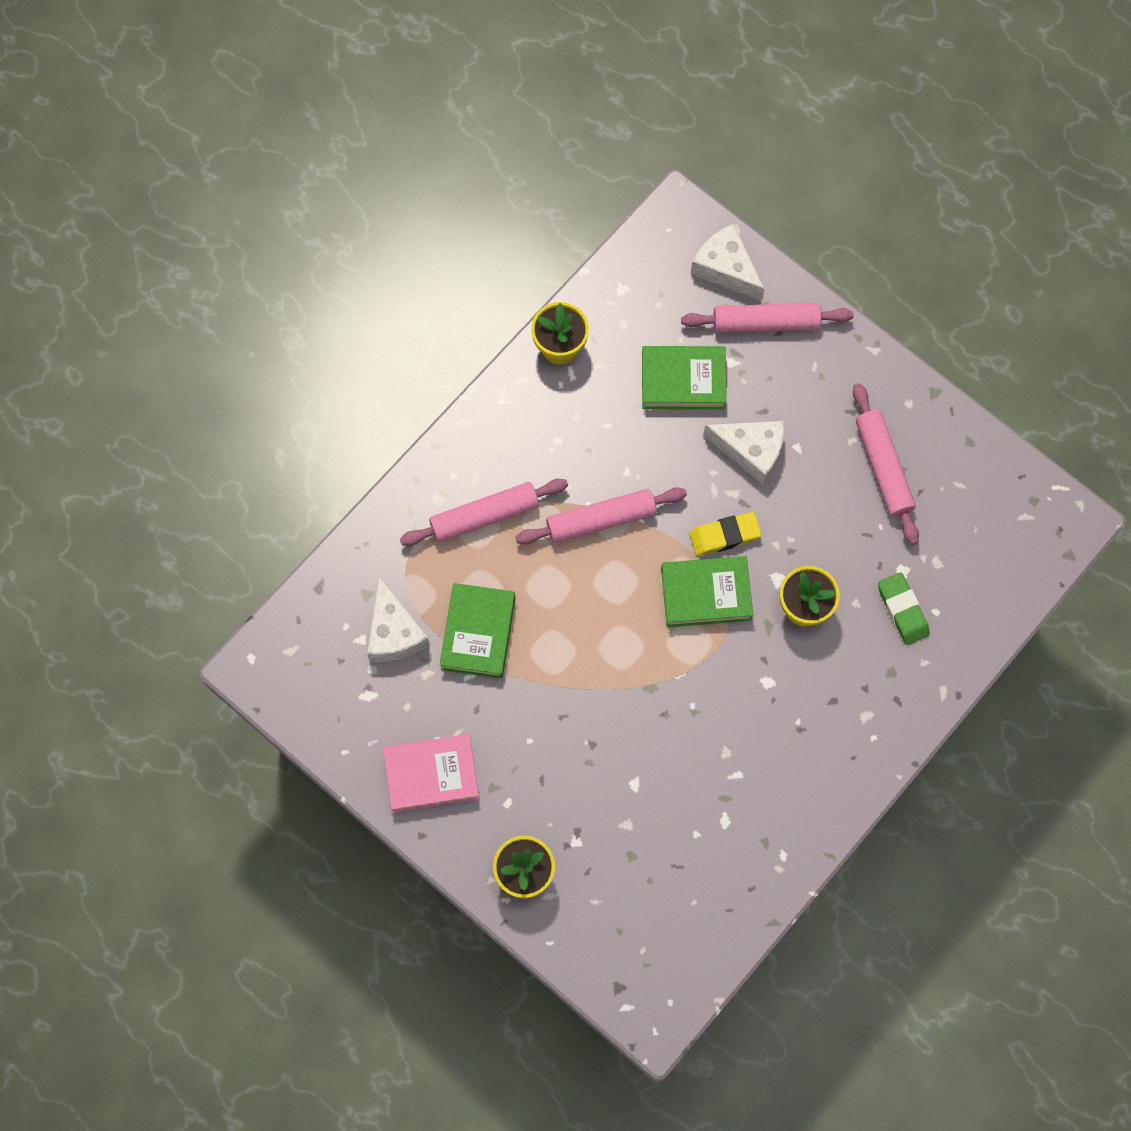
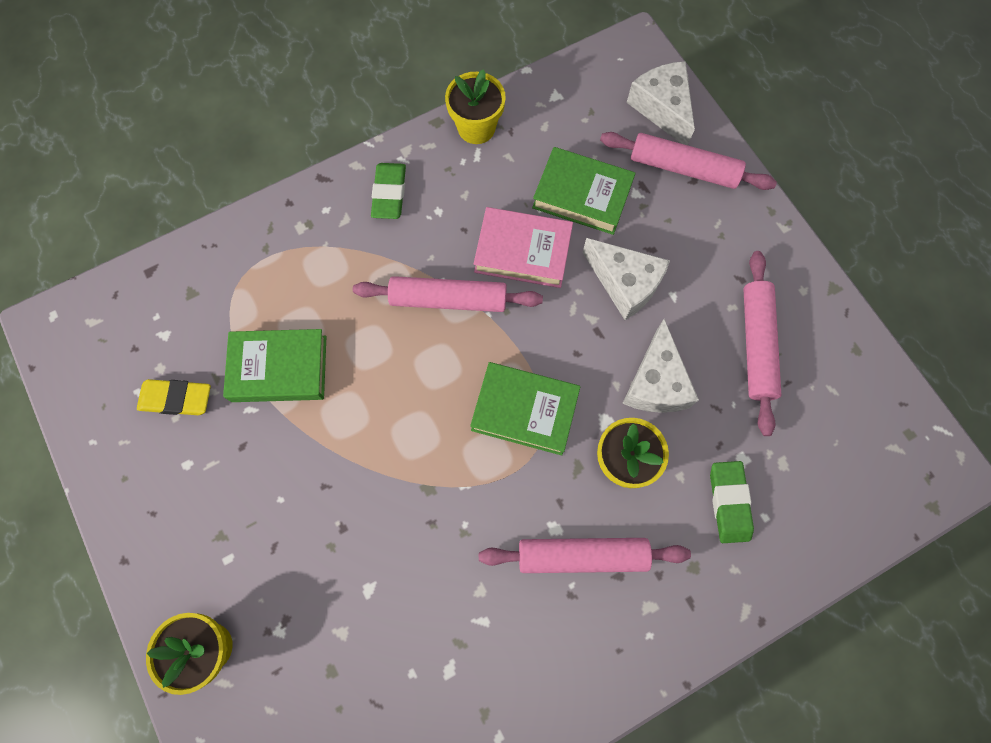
camera: 20 degrees right, 0 degrees up
(394, 632) = (198, 339): white cheese -> white cheese (656, 382)
(431, 775) = (165, 498): pink book -> pink book (523, 251)
(478, 633) = (279, 369): green book -> green book turned 60 degrees clockwise
(484, 516) = (337, 258): pink rolling pin -> pink rolling pin (582, 556)
(506, 439) = (389, 194): none -> green eraser
(724, 536) = (566, 358): yellow eraser -> yellow eraser (176, 399)

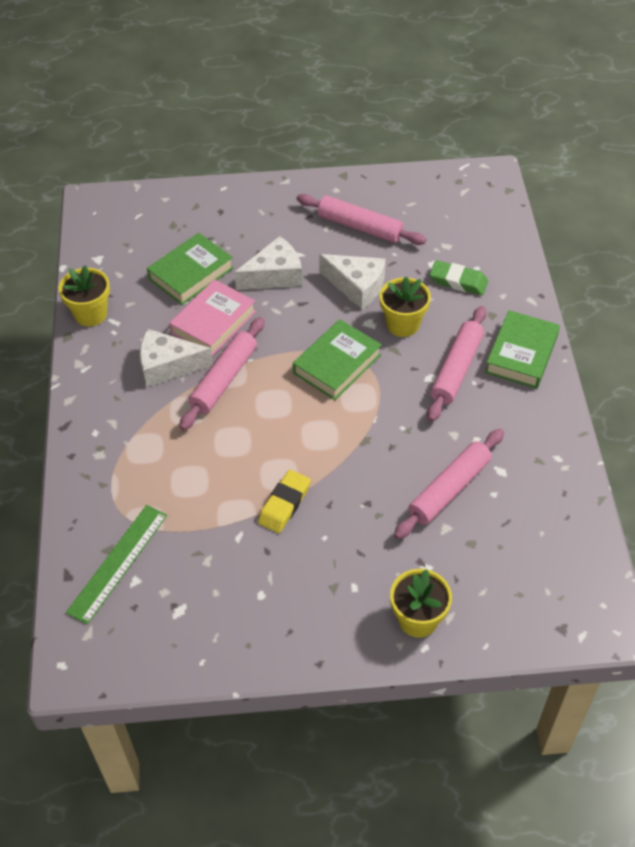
camera: 65 degrees left, 20 degrees down
(176, 399) = (199, 586): yellow eraser -> yellow eraser (284, 504)
(178, 309) = (118, 563): none -> green ruler
(279, 369) = (215, 506): green book -> green book (521, 354)
(389, 194) = (110, 386): green eraser -> none
(662, 108) = (152, 206): white cheese -> white cheese (168, 366)
(683, 168) = (207, 212): pink rolling pin -> pink rolling pin (449, 489)

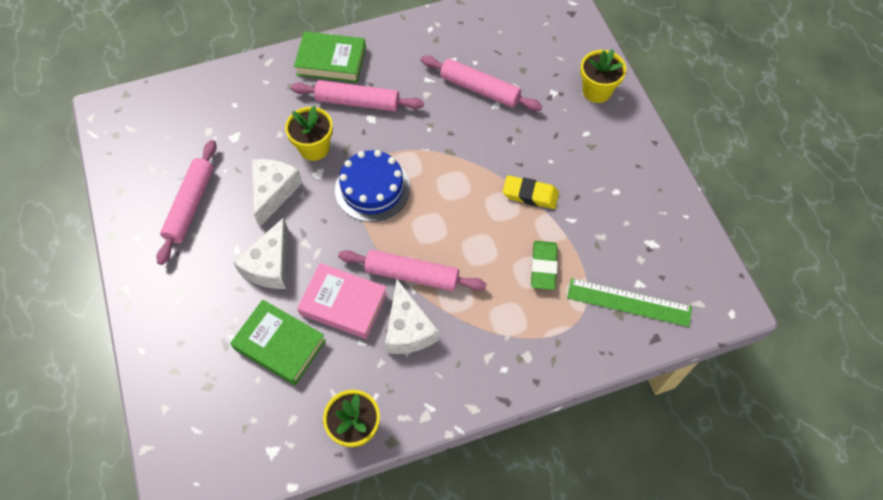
camera: 105 degrees left, 10 degrees up
(274, 275) = (270, 265): white cheese -> white cheese turned 120 degrees counterclockwise
(337, 364) = (372, 188): green book -> blue cake
(458, 281) = (254, 115): green eraser -> green eraser (543, 267)

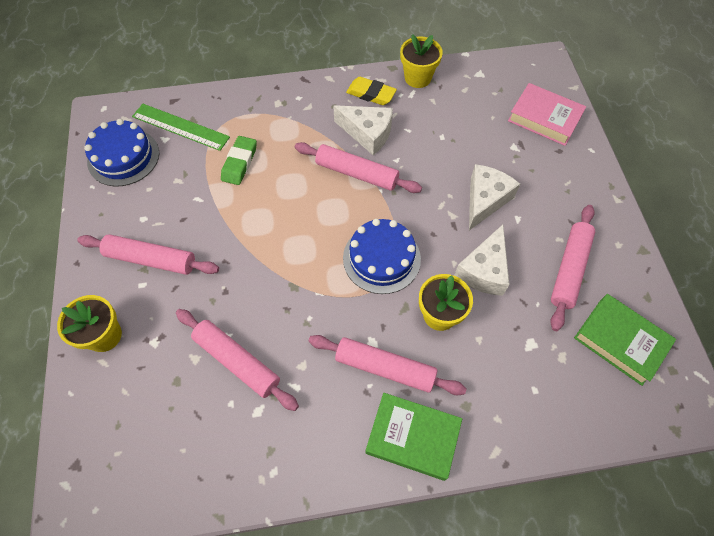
camera: 170 degrees left, 0 degrees up
(280, 345) = (475, 137): green book -> green book (620, 341)
(343, 304) = (420, 159): pink book -> pink book (544, 118)
(408, 329) = (368, 133): white cheese -> white cheese turned 120 degrees clockwise
(530, 194) = (226, 228): yellow eraser -> yellow eraser (371, 94)
(588, 155) = (151, 259): none -> pink rolling pin
(672, 254) = (123, 157): none -> blue cake

